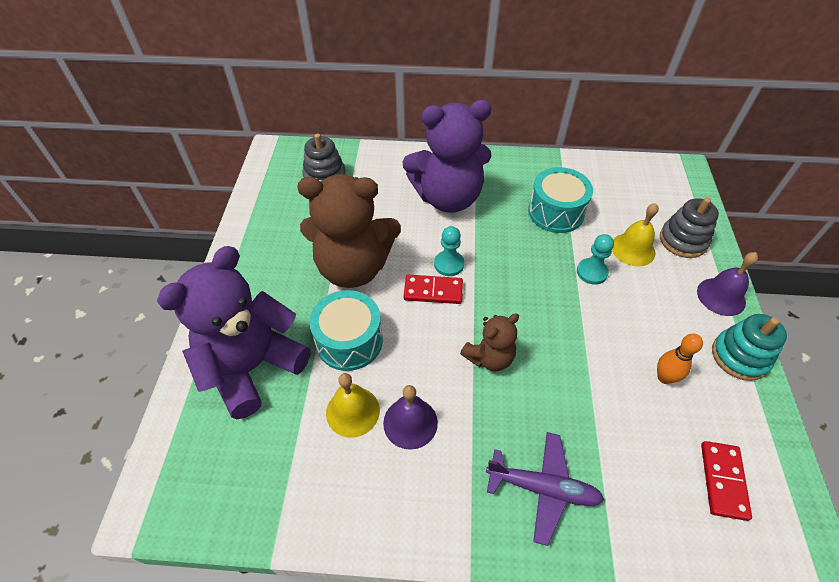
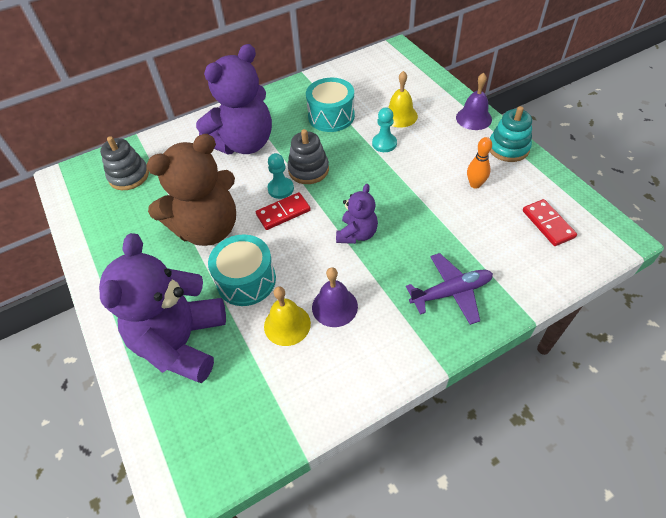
camera: 30 degrees left, 0 degrees up
(489, 357) = (357, 234): brown teddy bear -> purple teddy bear
(683, 240) = (427, 95): grey stacking toy -> grey stacking toy (308, 170)

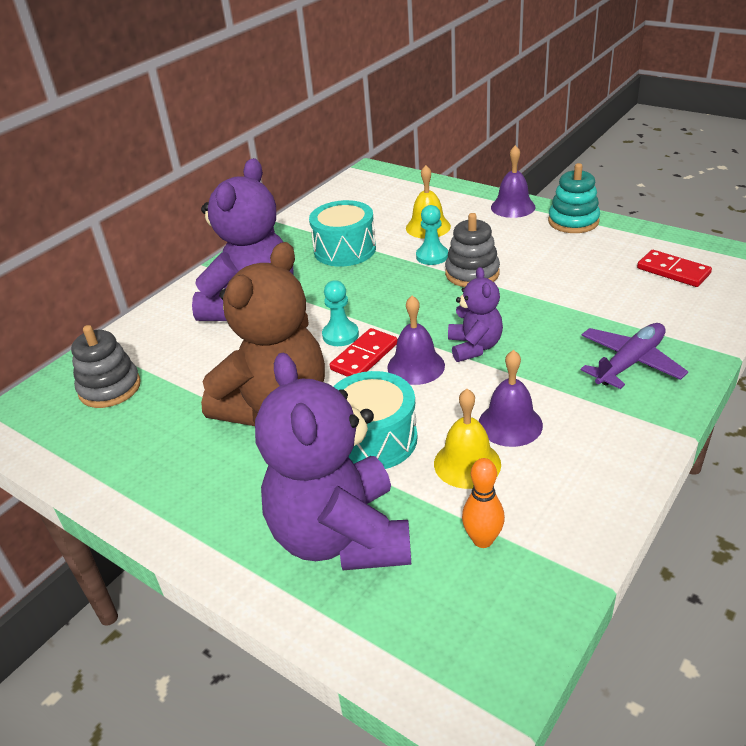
camera: 25 degrees left, 15 degrees down
(308, 170) = (360, 306): grey stacking toy -> grey stacking toy (472, 273)
(309, 234) = (416, 366): none -> purple bell
(475, 184) = (567, 261): orange bowling pin -> orange bowling pin (482, 540)

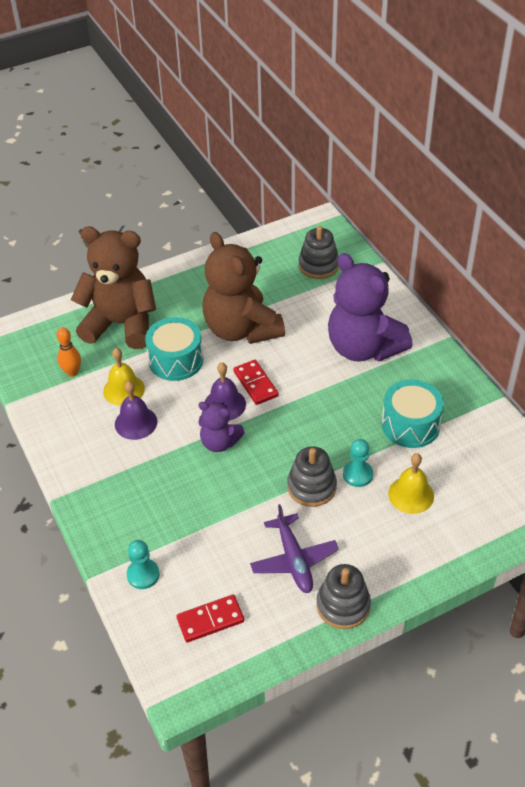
camera: 115 degrees right, 10 degrees up
(340, 335) = (290, 381): turquoise pawn -> turquoise pawn (143, 575)
(340, 536) = (121, 324): purple teddy bear -> brown teddy bear
(513, 207) = (405, 576): purple bell -> none
(573, 221) = (343, 605): turquoise stacking toy -> grey stacking toy
(630, 362) = (135, 513): purple plane -> purple plane (294, 560)

